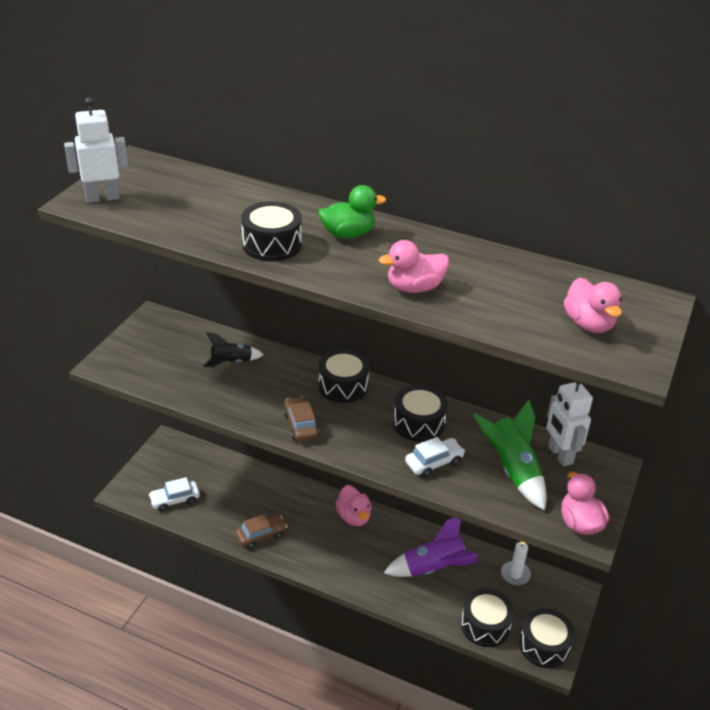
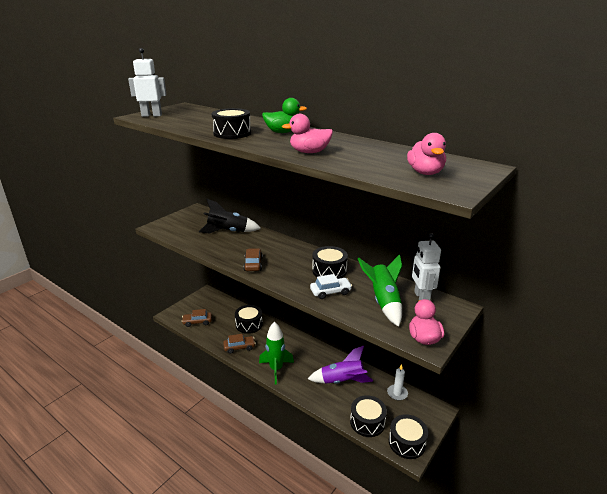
camera: 15 degrees right, 10 degrees down
(175, 500) = (197, 322): white car -> brown car
(231, 362) = (228, 232): black rocket -> black rocket, size x1.62
(331, 564) = (276, 369): none -> green rocket
(343, 386) = (289, 248): black drum -> black drum (249, 324)
(353, 517) = (300, 345): pink duck -> none

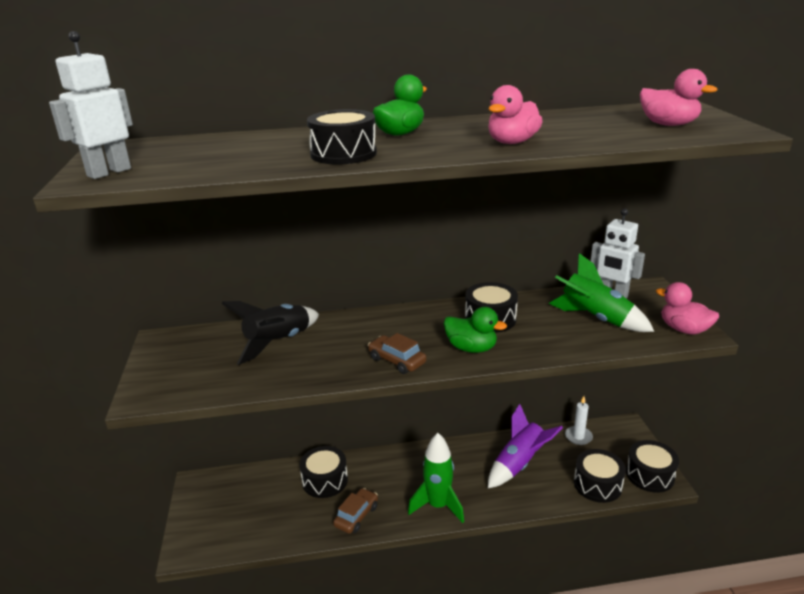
camera: 45 degrees left, 0 degrees up
(197, 322) = (246, 529): brown car -> none
(292, 278) = (471, 348): none -> green duck
(330, 292) = (535, 339): white car -> none

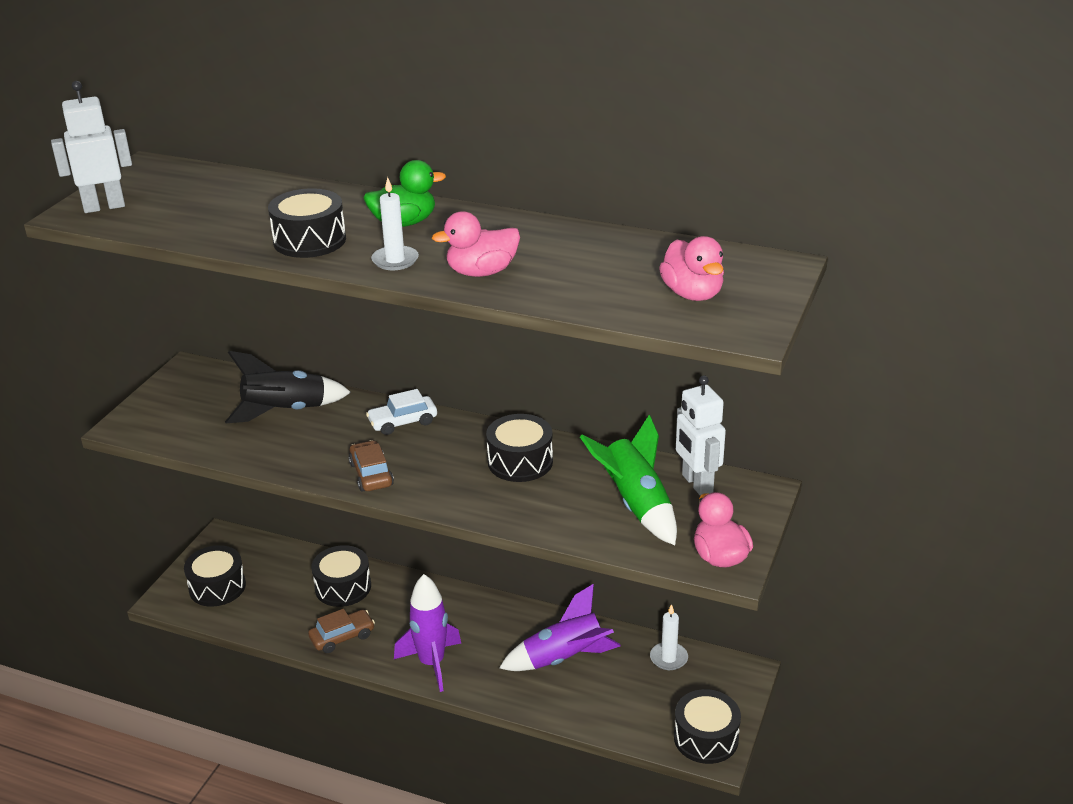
camera: 30 degrees right, 5 degrees up
(378, 321) = (403, 422): none -> white car
(435, 150) = (395, 260): none -> white candle
(438, 506) = (432, 663): green rocket -> purple rocket
(471, 348) = (458, 489): green duck -> none
(597, 484) = (630, 720): black drum -> black drum (217, 587)

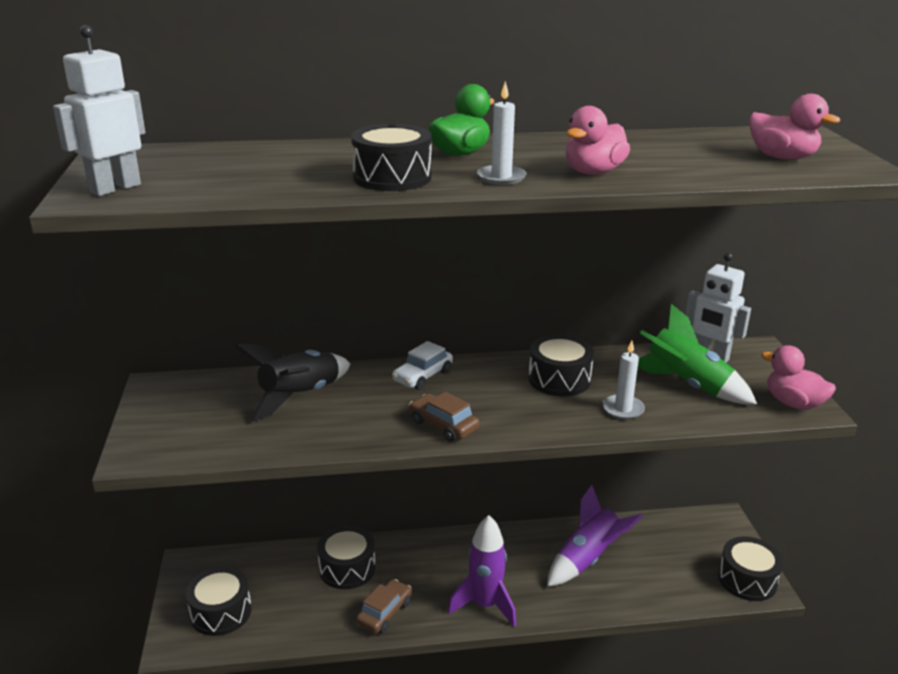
camera: 30 degrees left, 5 degrees down
(668, 658) = (663, 529): white candle -> white candle (623, 409)

